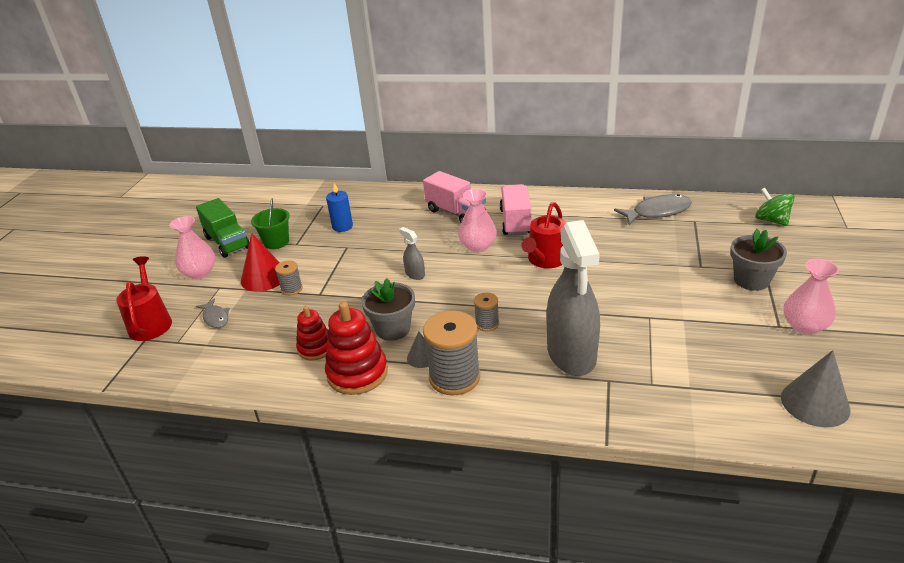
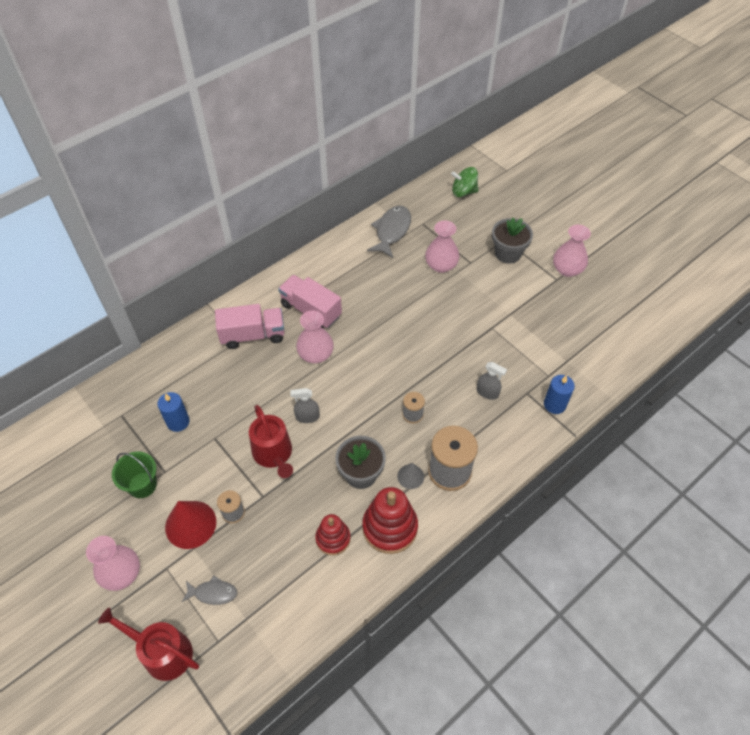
camera: 55 degrees left, 20 degrees up
(227, 242) = (93, 525): green truck -> none
(545, 260) = (377, 330): red watering can -> red watering can (274, 454)
(571, 354) = (487, 392): grey spray bottle -> grey spray bottle, size x0.41
(622, 407) = (554, 404): none -> blue candle
(667, 253) = (441, 265): none -> pink vase
(815, 403) = (624, 321): grey cone -> none

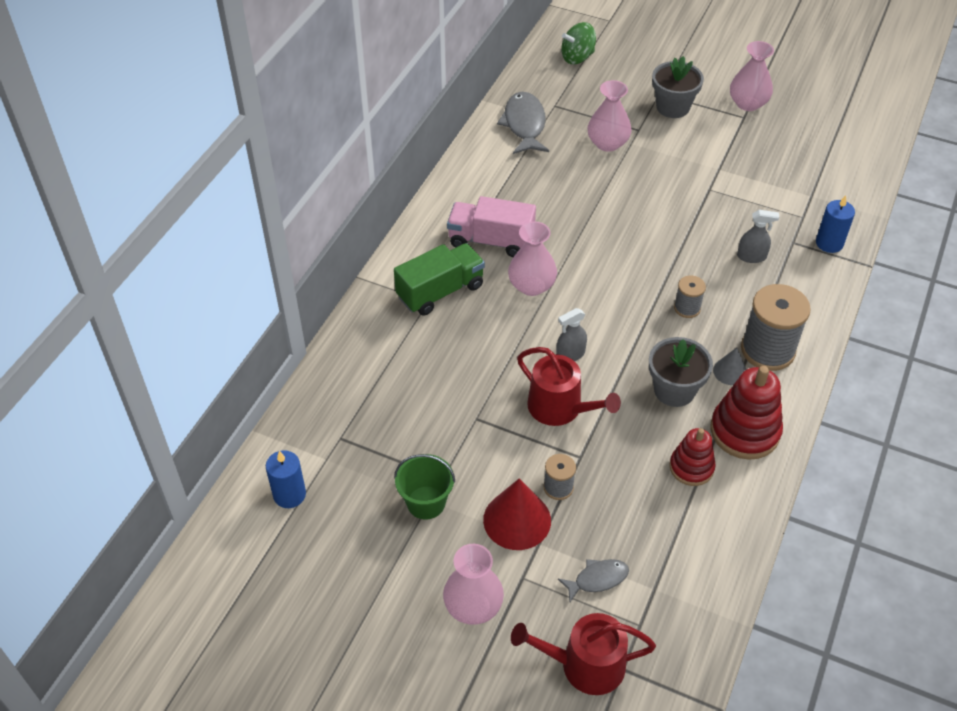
camera: 25 degrees left, 5 degrees down
(178, 422) = (418, 418): blue candle -> blue candle (289, 495)
(253, 335) = (440, 291): pink truck -> green truck

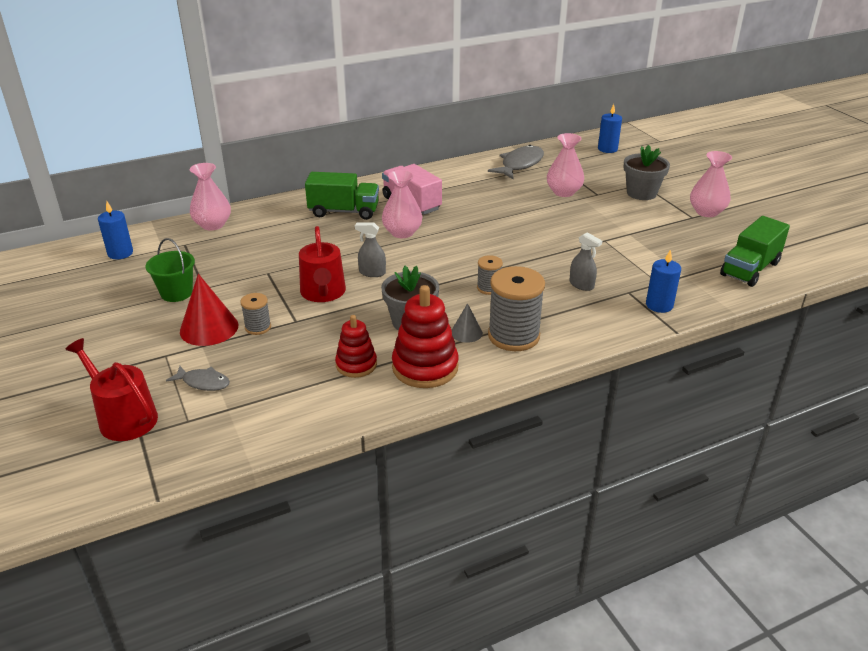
camera: 40 degrees right, 15 degrees down
(473, 606) = (118, 351): pink vase -> pink vase (213, 225)
(577, 57) = (607, 149): green spinning top -> blue candle
(847, 158) = (750, 269): none -> green truck

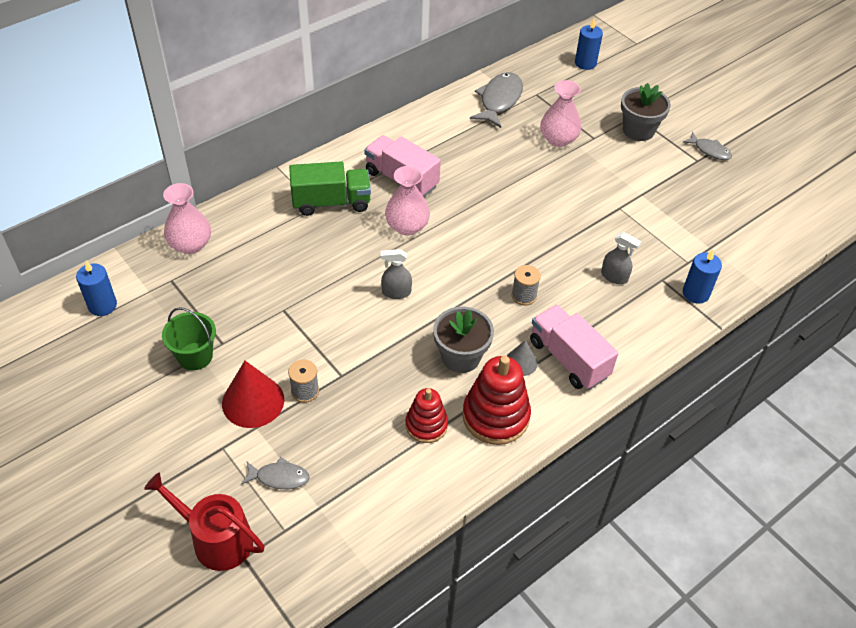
camera: 15 degrees left, 15 degrees up
(323, 293) = (355, 330): red watering can -> none
(513, 336) = (568, 359): grey spool -> pink truck
(706, 212) = (710, 150): pink vase -> grey fish
(750, 269) = (769, 229): green truck -> none

